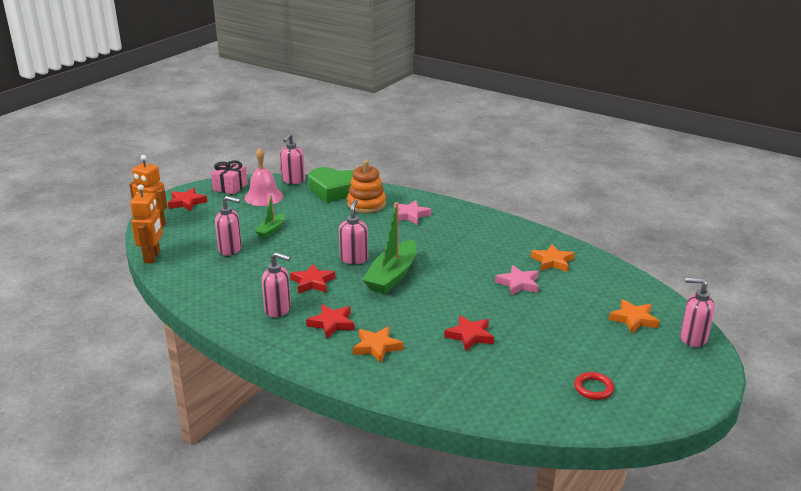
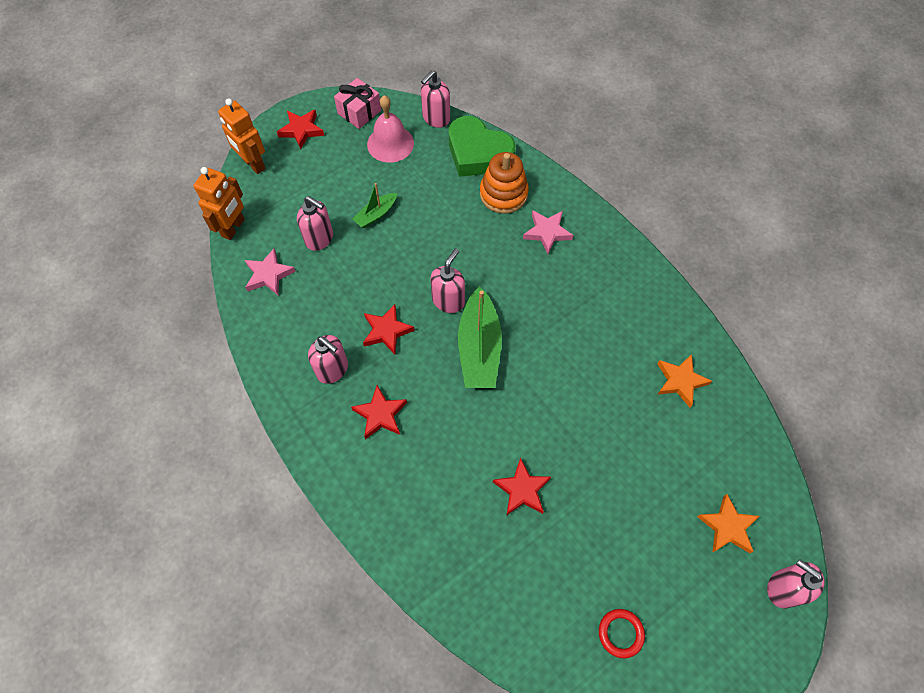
camera: 20 degrees right, 35 degrees up
(377, 347) = (413, 473): orange star -> none
(392, 276) = (479, 348): green boat -> green boat turned 45 degrees counterclockwise
(518, 284) = (619, 411): pink star -> pink star (268, 275)

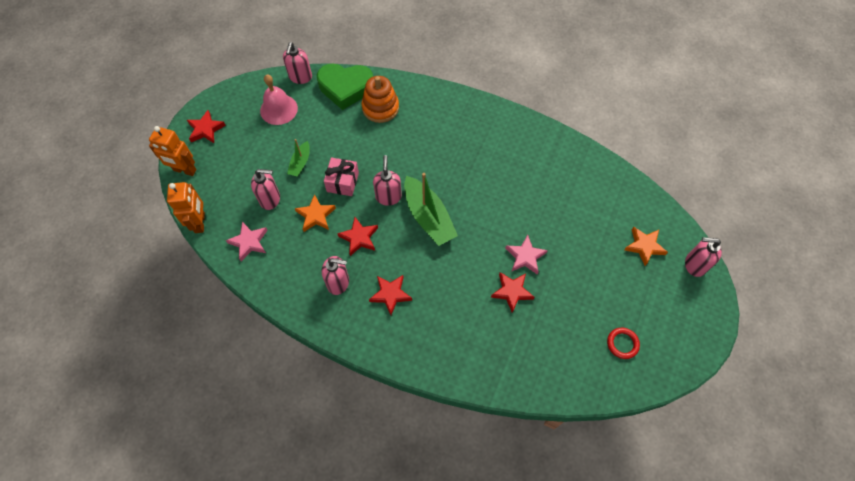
camera: 30 degrees left, 0 degrees up
(359, 112) = (241, 97): pink gift -> pink gift (343, 182)
(547, 232) = (425, 120): pink star -> pink star (525, 256)
(680, 381) = (565, 173): orange star -> orange star (316, 215)

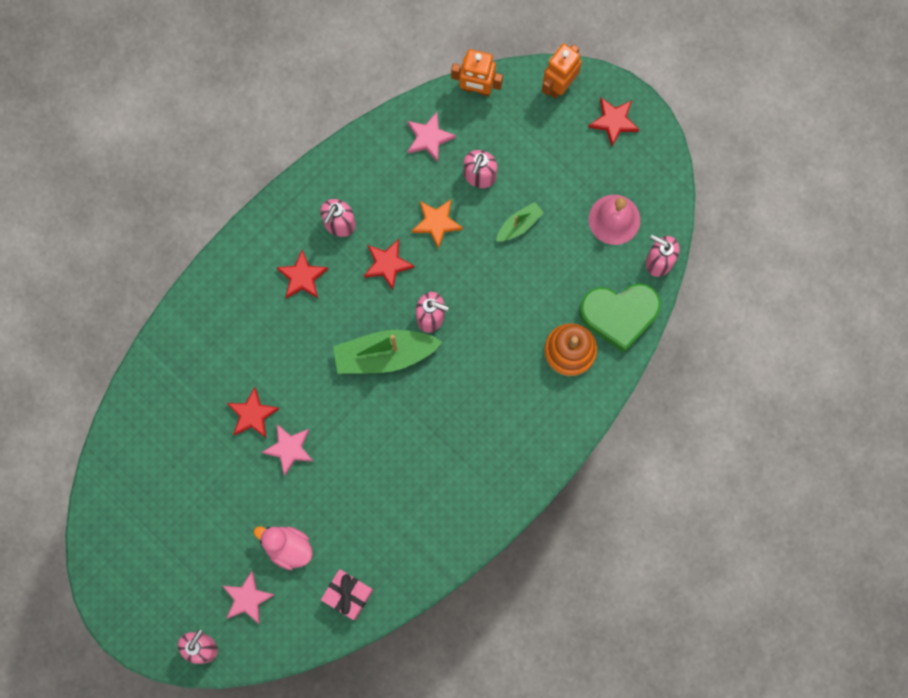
camera: 110 degrees right, 15 degrees up
(300, 163) = (519, 225): green boat -> green boat turned 105 degrees clockwise
(343, 182) = (472, 268): pink gift -> pink gift (348, 595)
(345, 88) = (619, 315): green heart -> green heart turned 120 degrees counterclockwise
(595, 233) = (287, 547): none -> pink duck
(622, 344) = (145, 511): red ring -> none
(644, 246) = (247, 598): orange star -> pink star

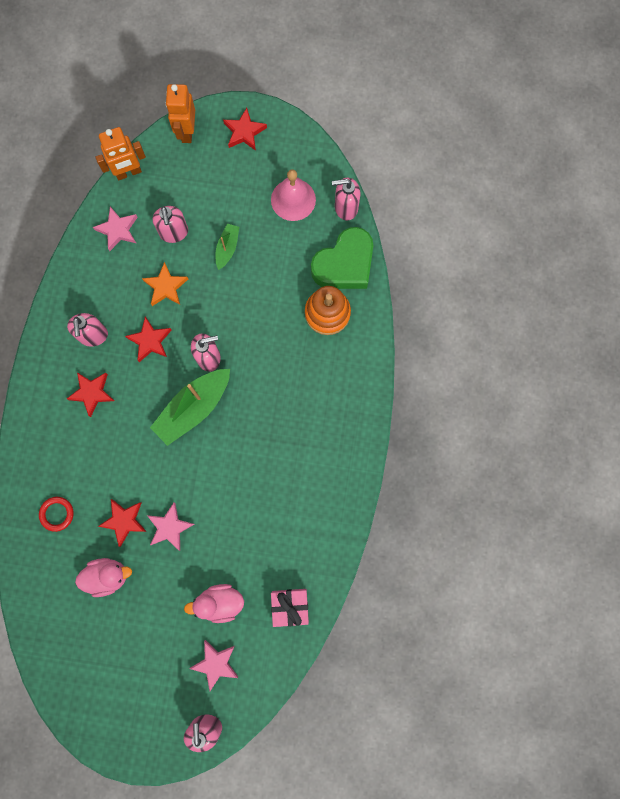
camera: 35 degrees left, 0 degrees up
(198, 366) = (57, 514): none -> red ring
(205, 454) = (107, 576): none -> pink duck

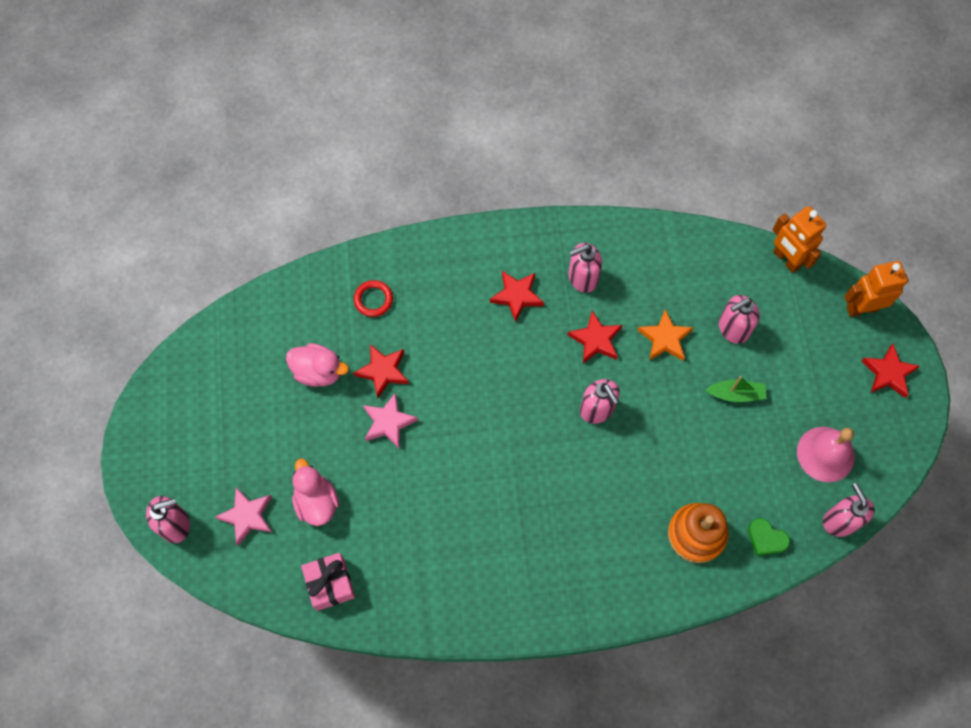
camera: 75 degrees right, 10 degrees down
(107, 576) = (318, 371): pink duck -> pink duck turned 45 degrees counterclockwise
(118, 230) = (714, 268): pink star -> none
(193, 408) = (532, 409): green boat -> none
(344, 264) = (766, 539): green heart -> green heart, size x0.47

